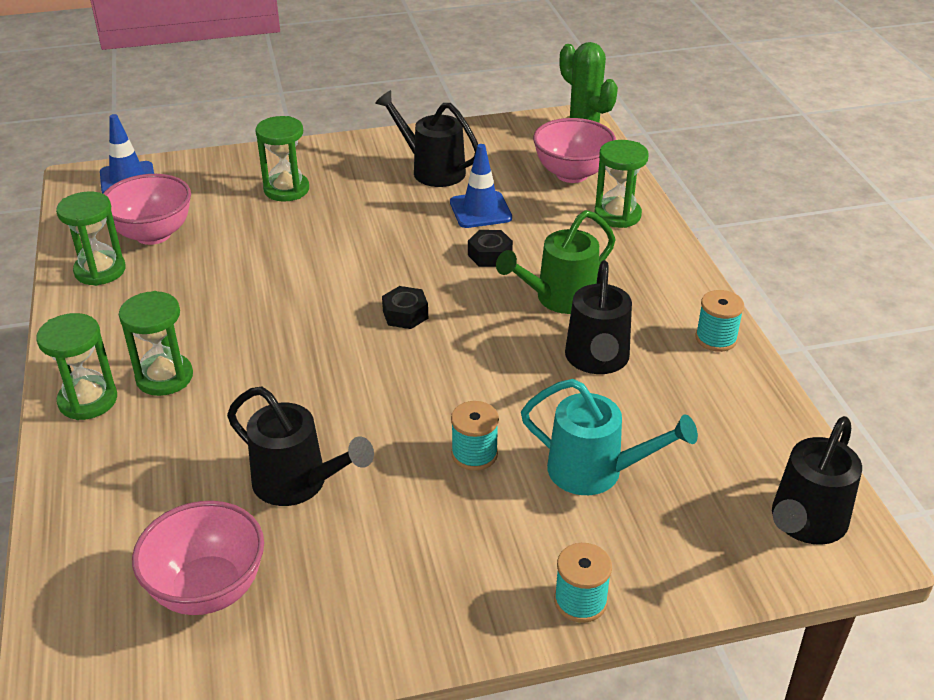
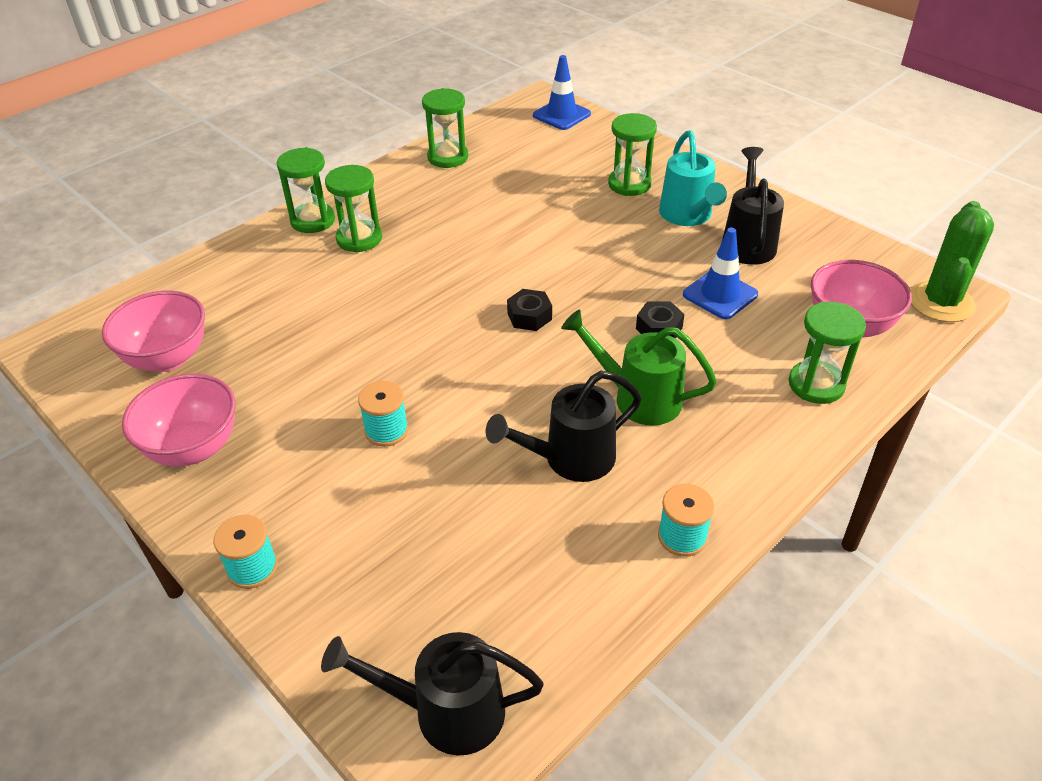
camera: 60 degrees right, 5 degrees up
(153, 234) = (509, 157): pink bowl -> pink bowl (194, 448)
(299, 484) = (292, 351): black watering can -> none
(596, 472) = (416, 518): turquoise watering can -> turquoise watering can (688, 216)

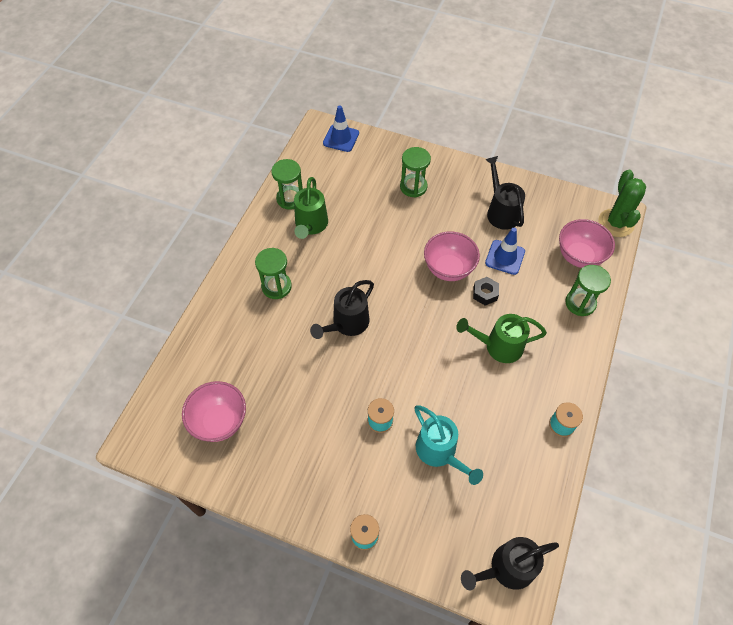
camera: 25 degrees left, 15 degrees up
(194, 448) = (280, 476): pink bowl -> pink bowl (448, 269)
(313, 220) = (237, 282): green hourglass -> none
(454, 190) = (310, 226): none -> green watering can
(529, 316) = (411, 311): black nut -> none
(569, 459) = (485, 400): black watering can -> black watering can (347, 324)
(688, 216) = (459, 202): turquoise watering can -> turquoise watering can (440, 453)

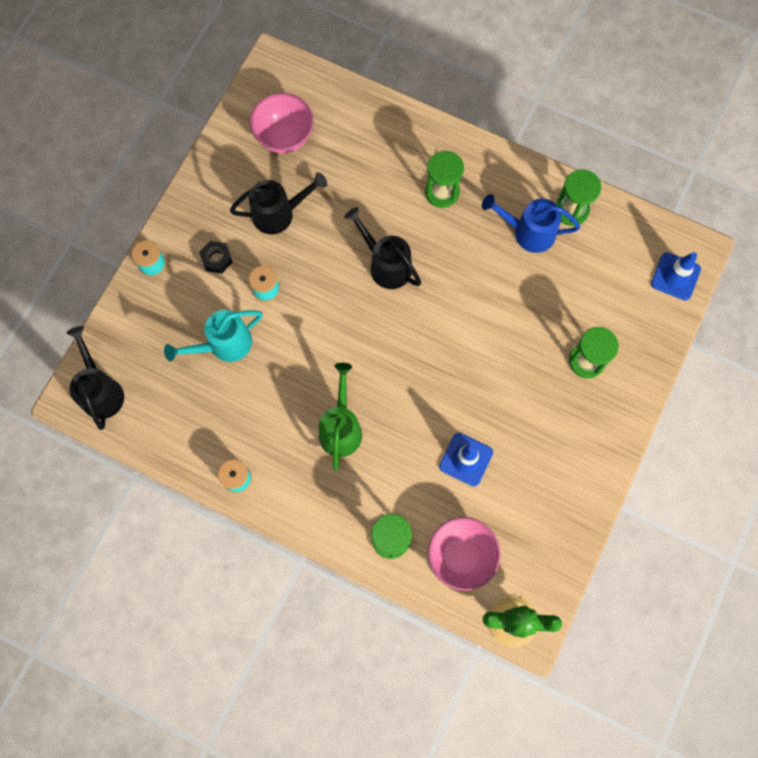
camera: 95 degrees right, 15 degrees up
(310, 226) = (527, 232): green watering can -> blue watering can
(448, 269) = (453, 387): pink bowl -> none
(485, 293) = (414, 425): black nut -> black nut (217, 259)
(500, 211) = (540, 468): black watering can -> black watering can (279, 213)

